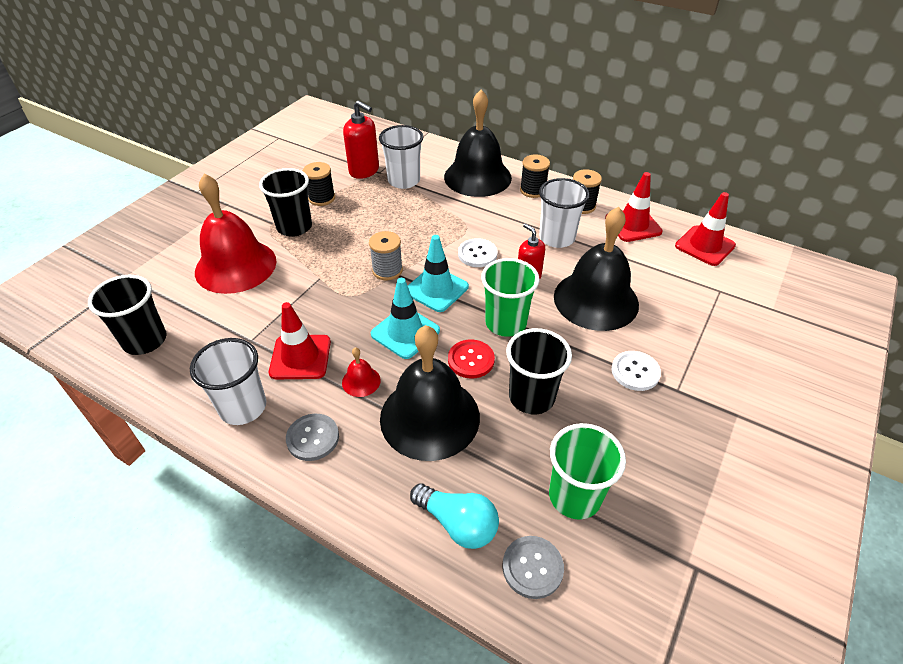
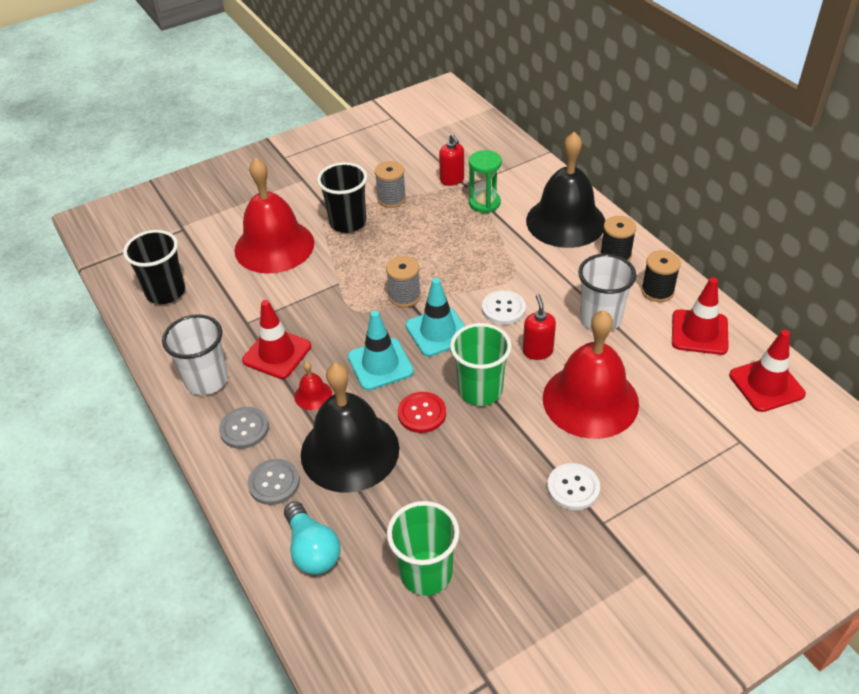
camera: 30 degrees right, 0 degrees up
(322, 198) = (391, 199): black spool -> grey spool
(364, 171) = (452, 180): red soap dispenser -> red soap dispenser, size x0.67
(404, 181) = (484, 203): white cup -> green hourglass
(531, 397) = (452, 470): black cup -> none
(532, 567) = (347, 612): grey button -> grey button (274, 483)
(596, 300) = (590, 400): black bell -> red bell

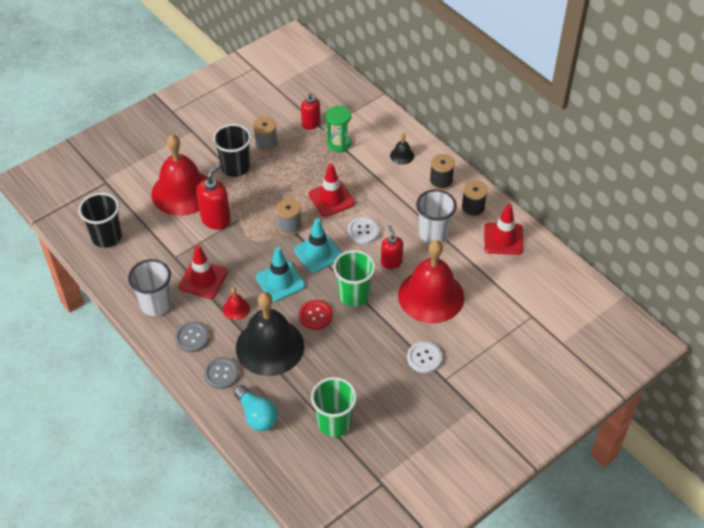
camera: 10 degrees left, 5 degrees up
(310, 281) = (216, 219): none -> red soap dispenser
(565, 221) = (402, 155): black bell -> black bell, size x0.41
(766, 385) = (549, 274): red traffic cone -> red traffic cone (331, 199)

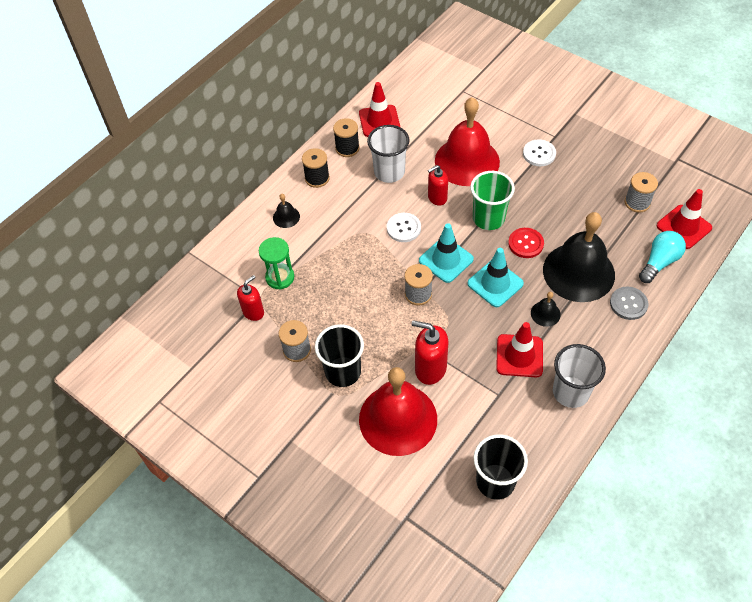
camera: 100 degrees left, 5 degrees up
(192, 338) = (598, 343): grey button -> none
(236, 309) = (545, 313): red bell -> black bell
(331, 199) = (366, 265): red traffic cone -> red traffic cone (684, 227)
(334, 423) = (637, 202): green cup -> grey spool

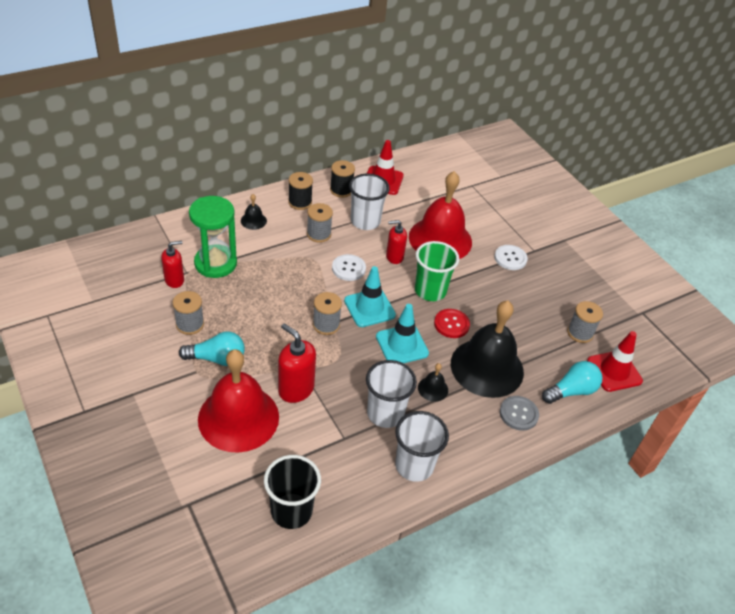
camera: 15 degrees right, 10 degrees down
(280, 277) = (215, 263): green hourglass -> green hourglass, size x1.50
(343, 372) = (217, 358): black cup -> turquoise light bulb
(355, 204) = (319, 234): none -> grey spool
(519, 356) = (385, 413): red traffic cone -> white cup

